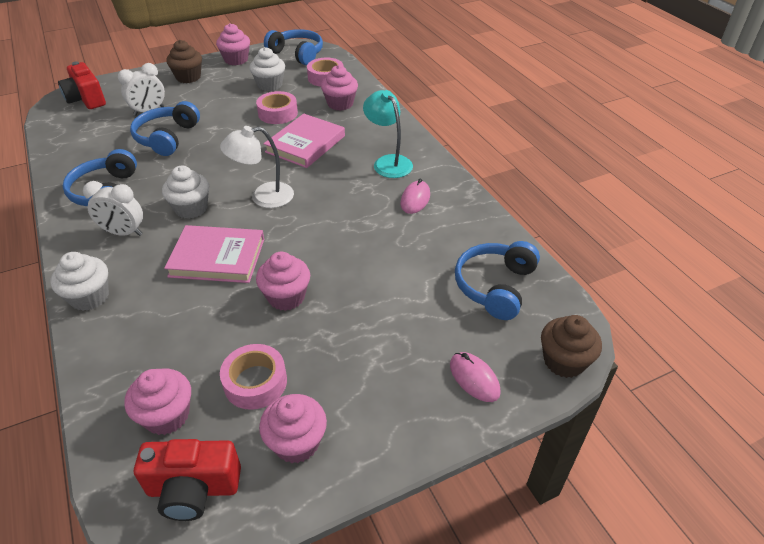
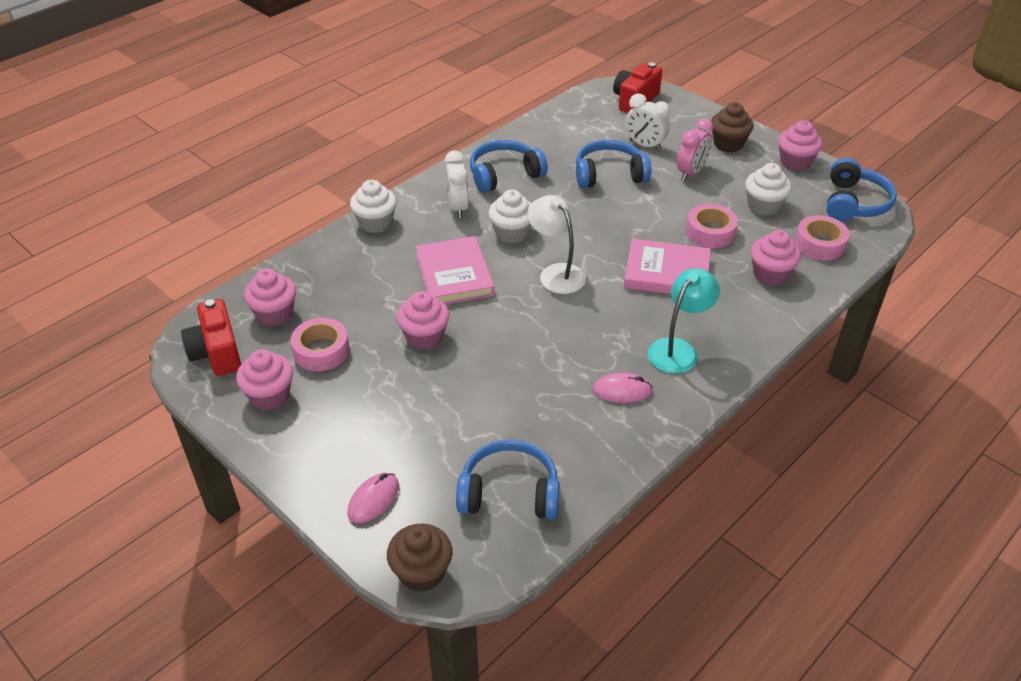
camera: 70 degrees right, 0 degrees up
(204, 101) = (691, 173): none -> pink clock

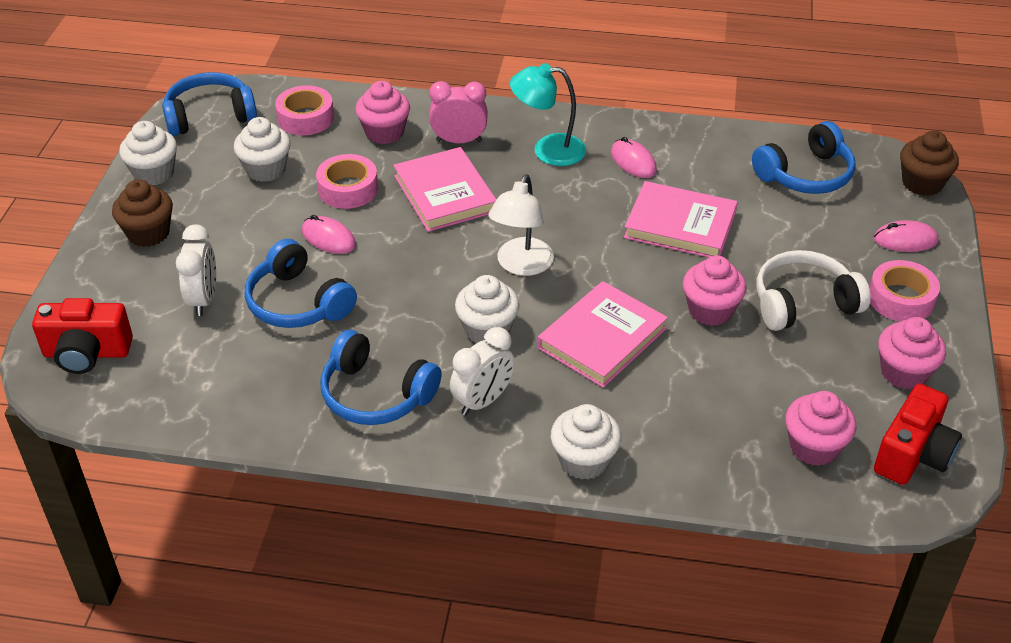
camera: 125 degrees left, 0 degrees up
(321, 351) = (813, 373): pink tape -> pink tape (901, 299)
(380, 388) = (803, 303): none -> white headphones
(509, 493) = (805, 175): blue headphones -> blue headphones turned 90 degrees counterclockwise
(522, 373) = (680, 225): none -> pink book
(661, 206) = (328, 238): none -> pink mouse
(691, 173) = (239, 240): pink clock -> pink clock (459, 141)
(795, 162) = (154, 173): pink cupcake -> white cupcake

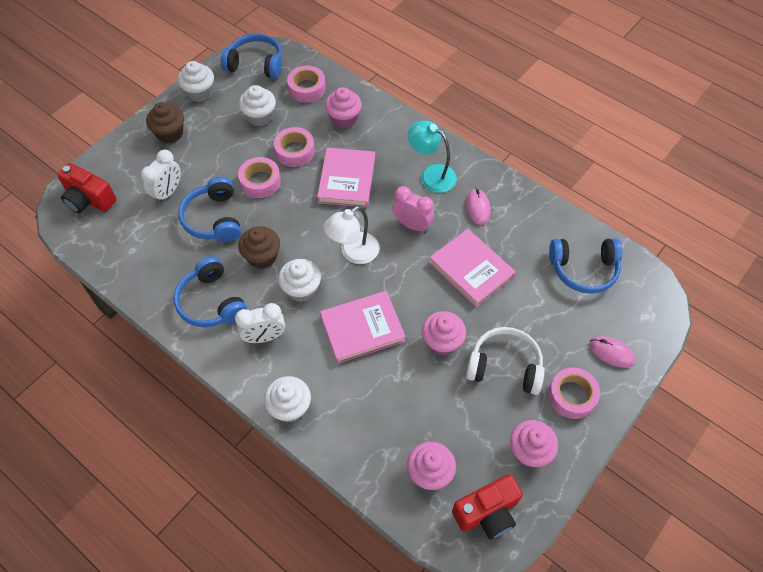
camera: 30 degrees right, 15 degrees up
(328, 238) = (260, 181): pink mouse -> pink tape
(459, 141) = (383, 144): pink clock -> pink clock (412, 225)
(922, 183) = (660, 314): brown cupcake -> brown cupcake (262, 256)

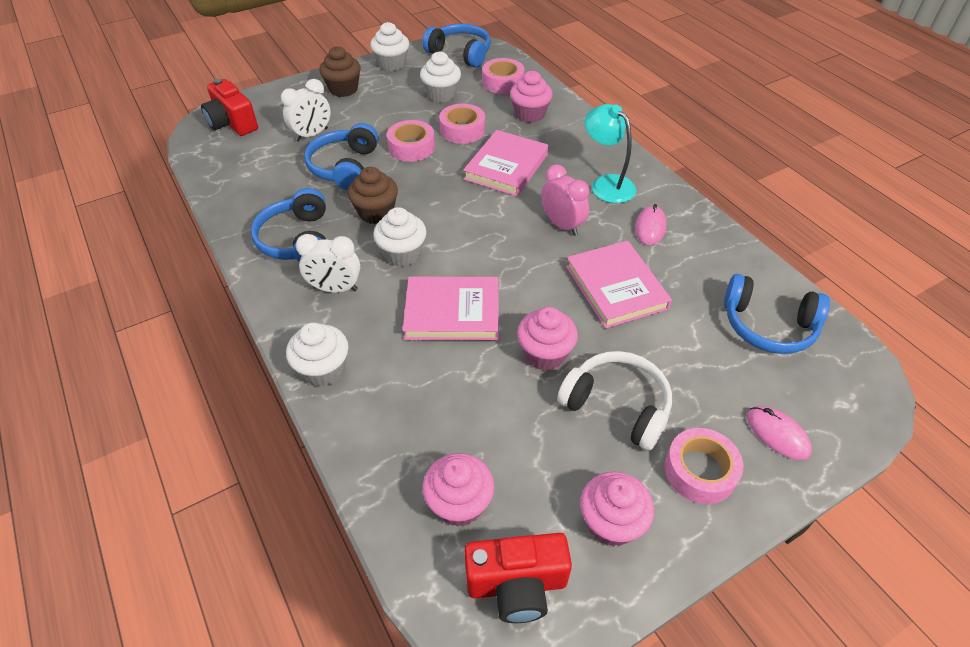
camera: 20 degrees right, 10 degrees down
(353, 253) = (480, 235): white lamp -> none

